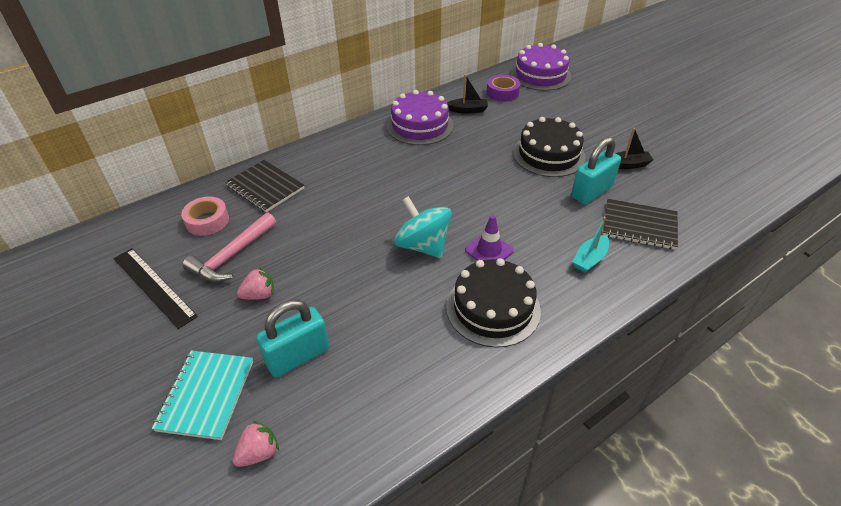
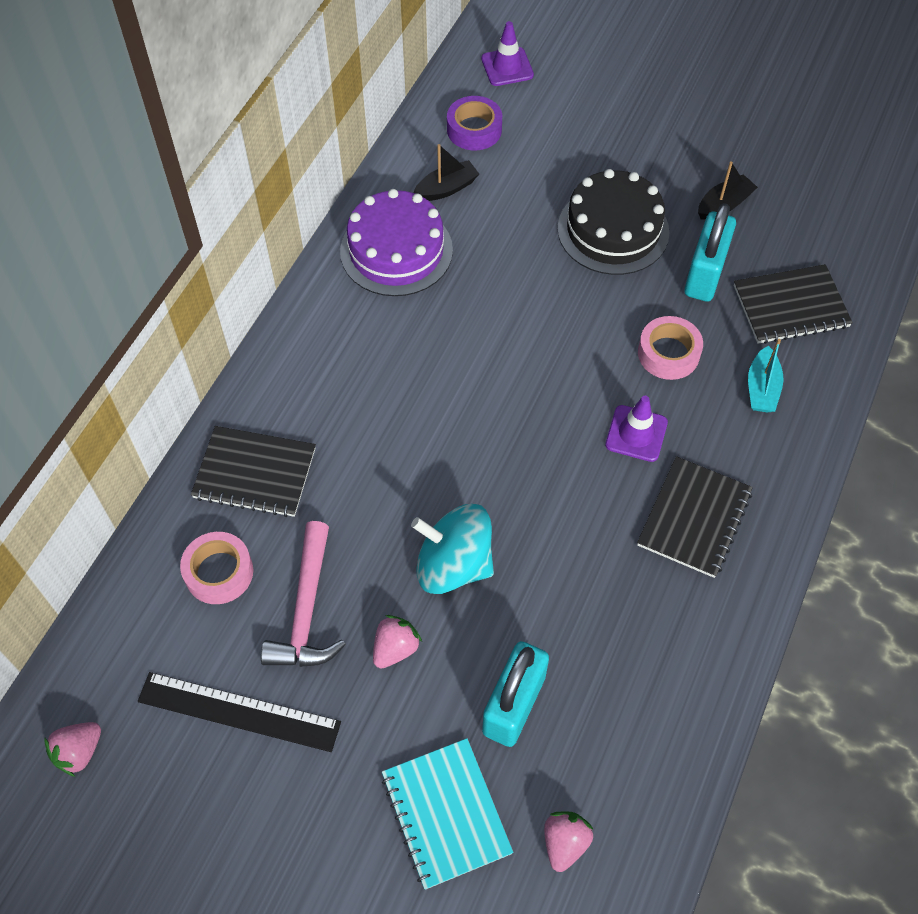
camera: 30 degrees left, 15 degrees up
(66, 268) = (79, 752): none -> pink strawberry
(423, 245) = (549, 466): turquoise spinning top -> turquoise spinning top (453, 565)
(493, 308) = (694, 518): black cake -> black notebook
(540, 75) = (507, 67): purple cake -> purple traffic cone
(540, 220) = (668, 353): none -> pink tape

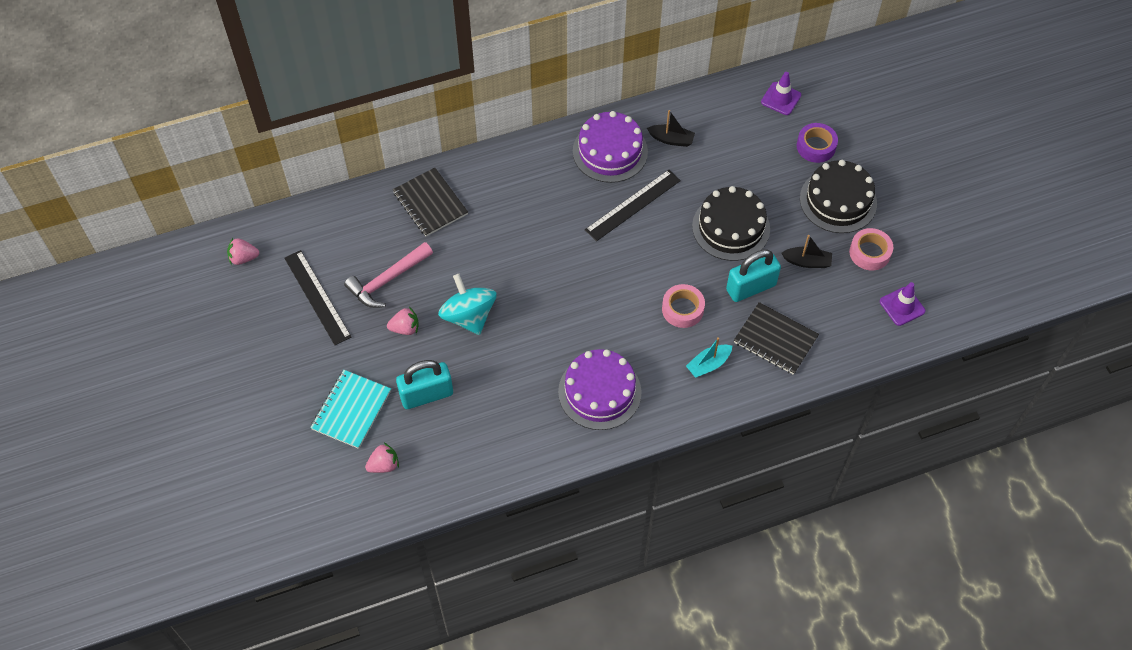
camera: 45 degrees right, 0 degrees up
(219, 572) = (370, 233): pink tape -> pink tape (869, 253)
(474, 129) = (722, 119): purple tape -> purple tape (816, 146)
(488, 287) = (633, 205): none -> black ruler
(636, 433) = (620, 332): purple traffic cone -> purple traffic cone (902, 306)
(679, 123) = (838, 201): none -> black cake
(694, 518) = (599, 392): black notebook -> purple cake

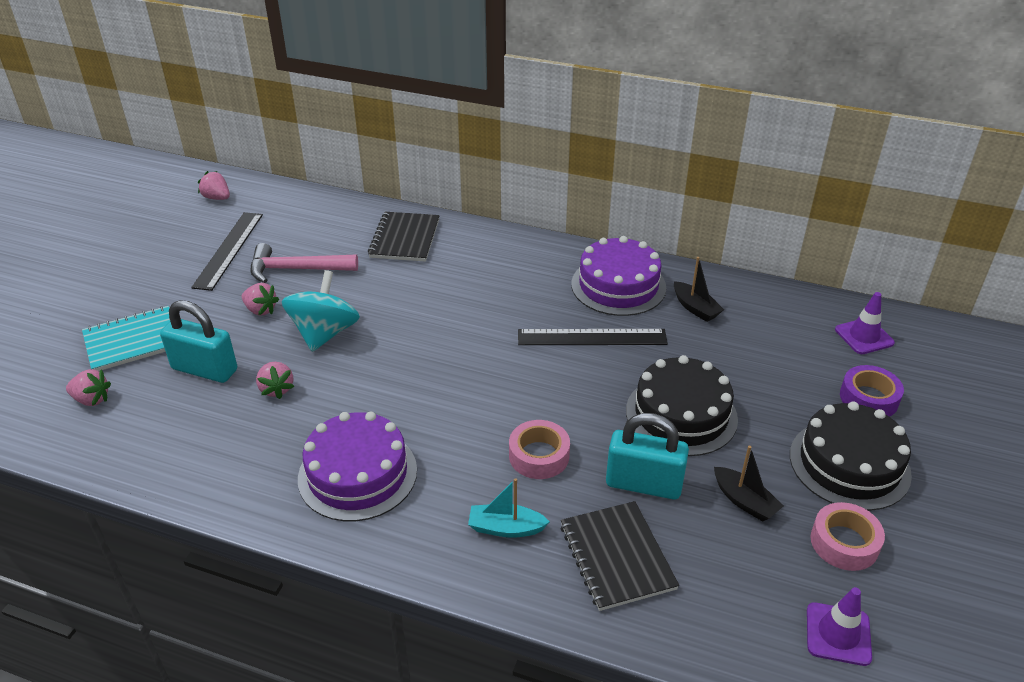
camera: 40 degrees right, 20 degrees down
(488, 375) = (276, 389): none -> pink strawberry

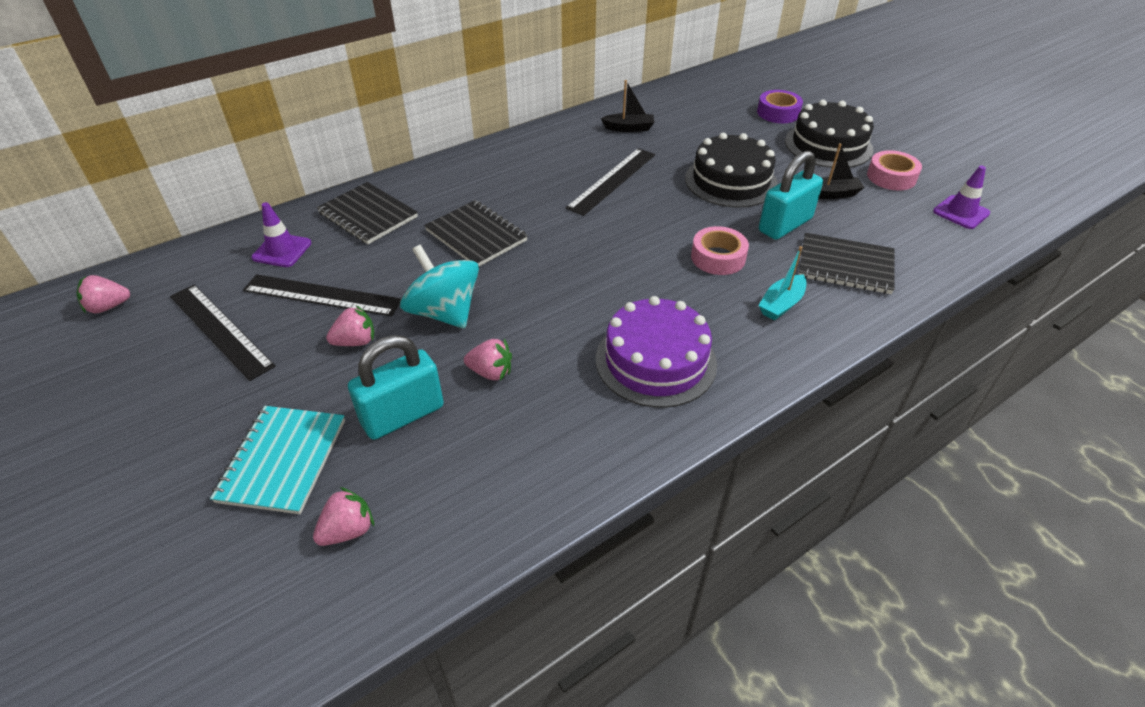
camera: 55 degrees left, 5 degrees up
(296, 269) = (322, 295): pink hammer -> black ruler
(431, 302) = (476, 235): none -> black notebook
(618, 286) = (567, 145): purple cake -> none
(864, 336) = (722, 88): purple traffic cone -> purple traffic cone (282, 250)

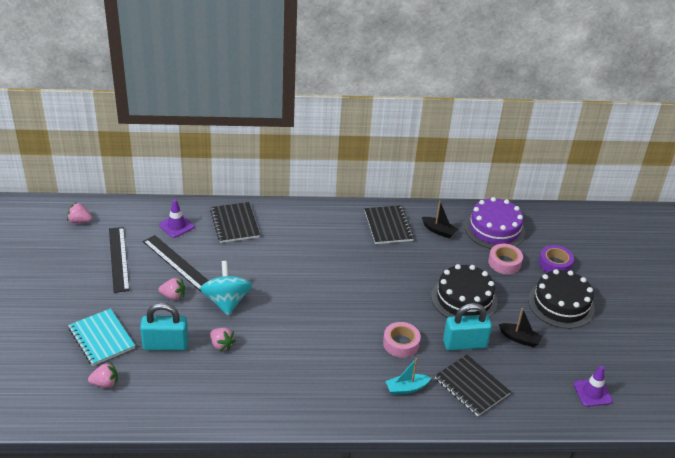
camera: 30 degrees right, 5 degrees down
(282, 460) = (101, 338): turquoise notebook -> turquoise notebook turned 75 degrees counterclockwise
(476, 235) = (280, 264): black notebook -> black notebook (388, 226)
(612, 180) = (390, 264): black ruler -> none
(655, 361) = (306, 382): purple cake -> purple cake (494, 229)
(891, 177) = (576, 347): pink tape -> pink tape (504, 263)

